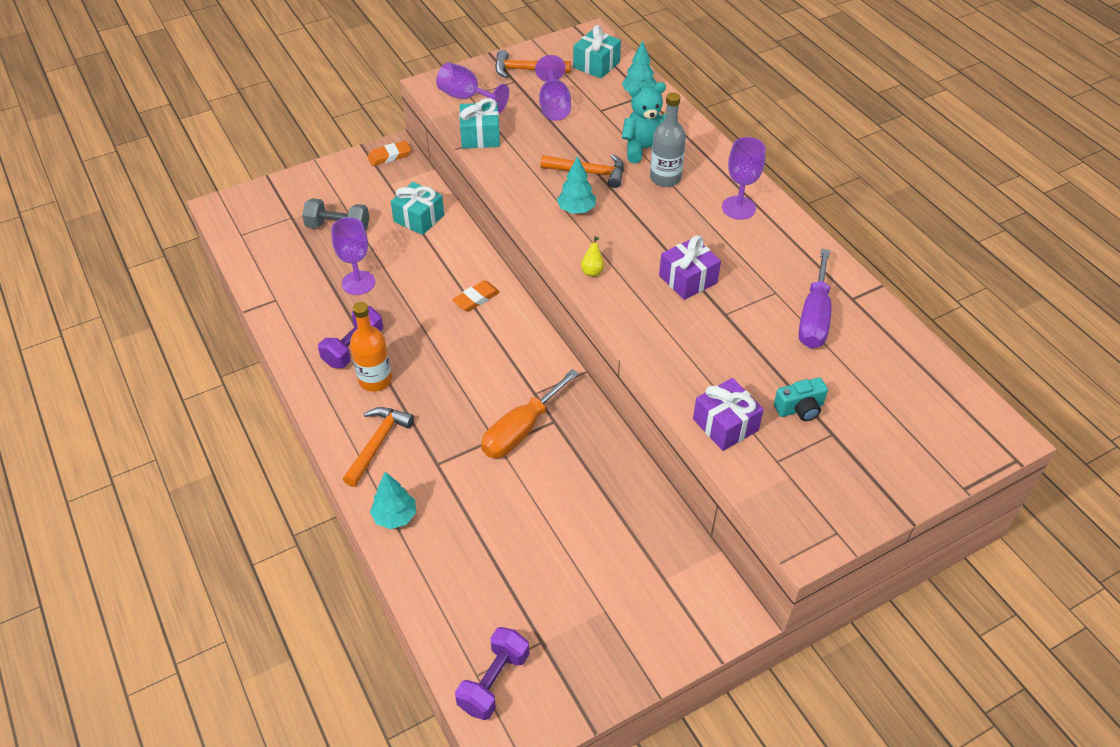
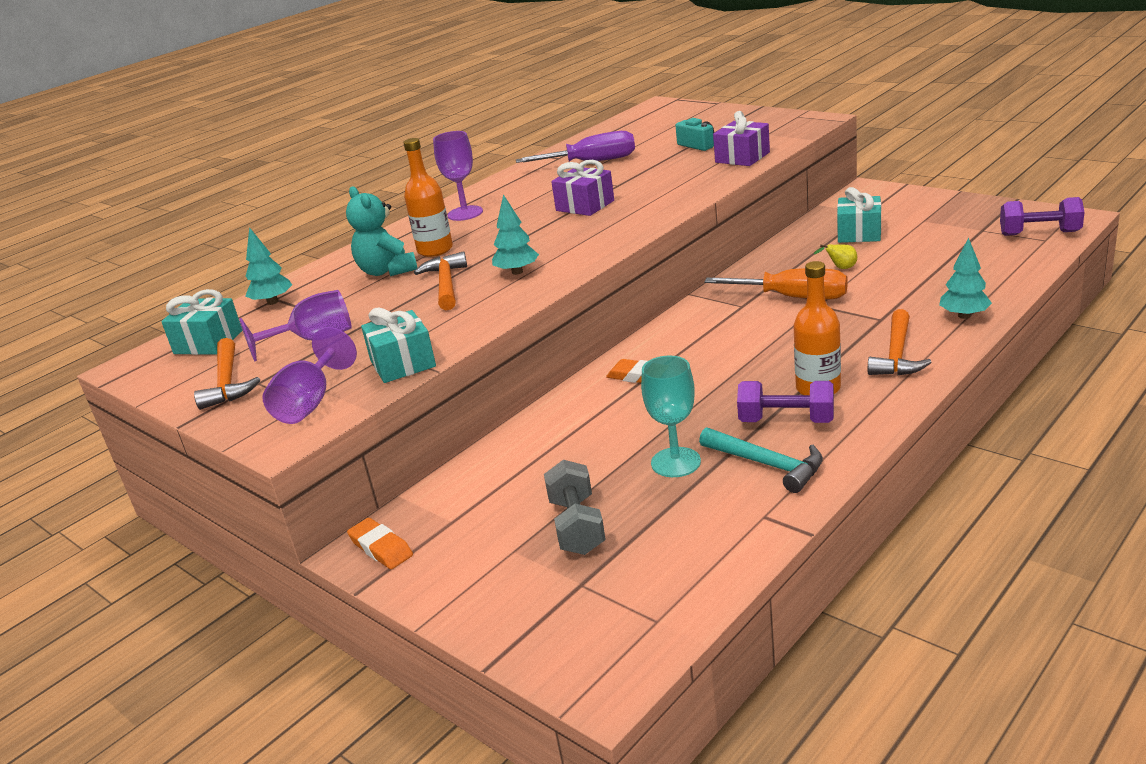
camera: 105 degrees left, 20 degrees down
(317, 320) = (767, 464): none -> turquoise hammer
(358, 283) = (675, 462): purple goblet -> turquoise goblet
(377, 443) = (897, 355): orange hammer -> orange hammer turned 75 degrees counterclockwise
(419, 218) = (517, 466): turquoise gift -> turquoise gift (859, 233)
(592, 270) = (607, 240): yellow pear -> yellow pear (840, 268)
(665, 178) = (435, 250): grey bottle -> orange bottle

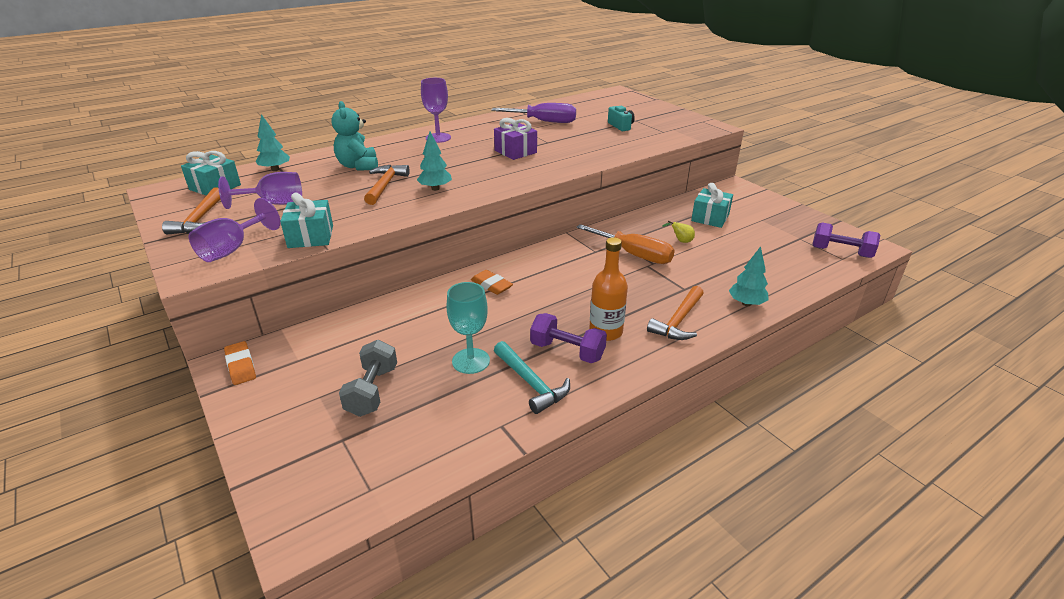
camera: 10 degrees right, 5 degrees up
(435, 250) = (399, 159): orange bottle -> none
(742, 157) = (643, 142): purple gift -> none

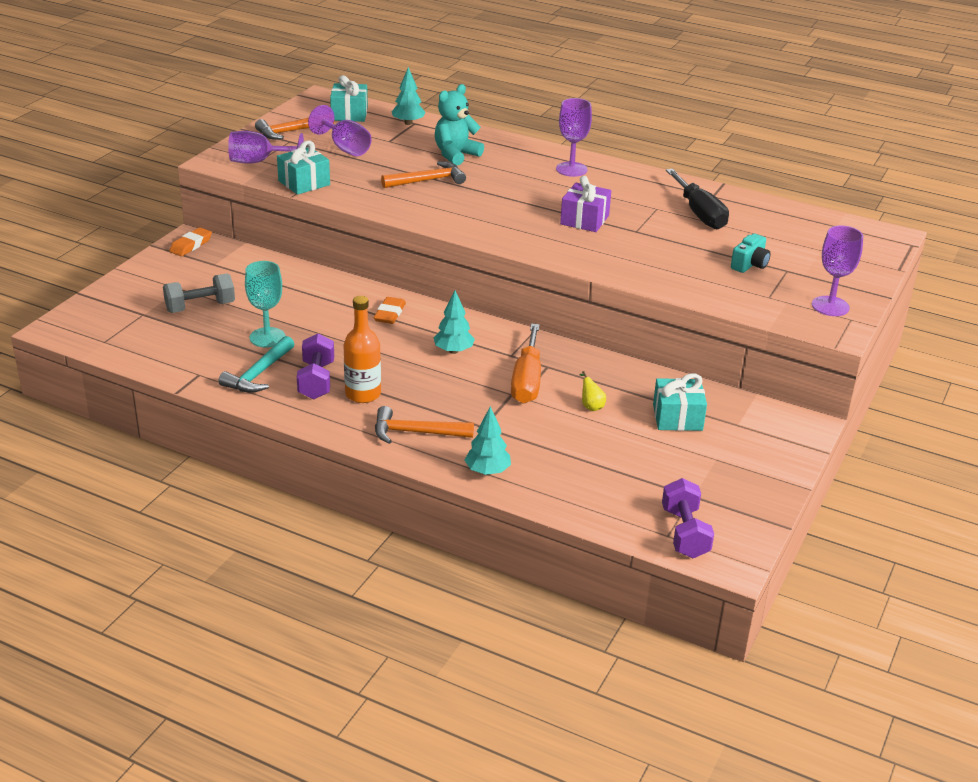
camera: 60 degrees right, 0 degrees up
(435, 188) = (446, 205): turquoise tree -> turquoise tree (453, 351)
(544, 121) = (699, 213): purple screwdriver -> black screwdriver
(685, 121) = (830, 306): none -> purple goblet

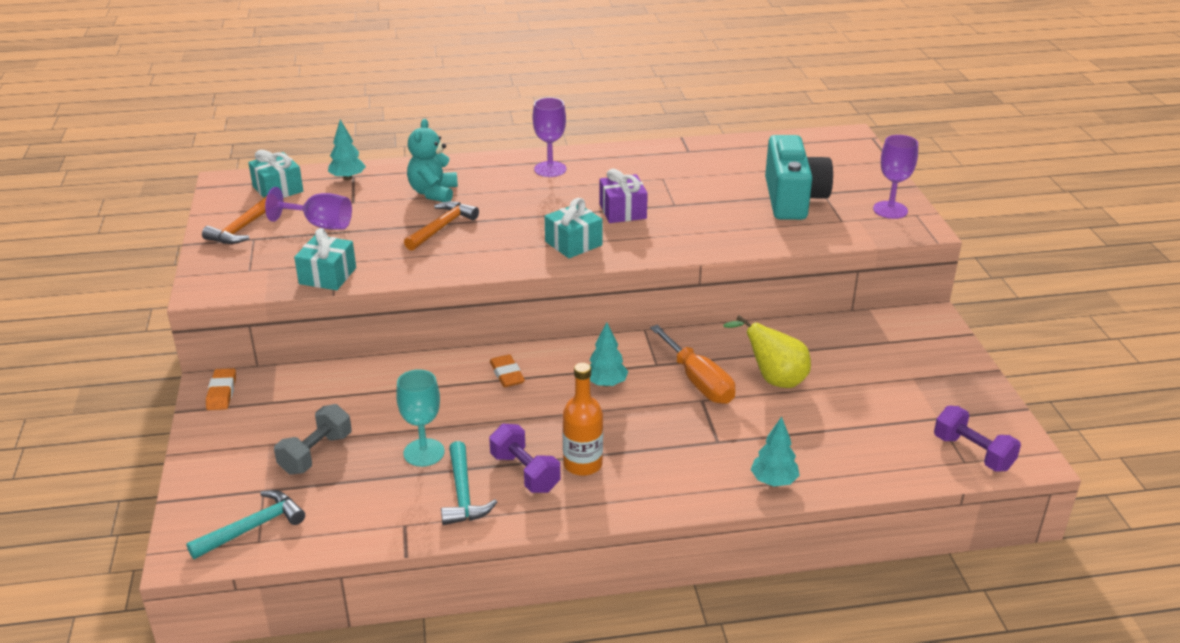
camera: 35 degrees left, 0 degrees up
(110, 332) = (253, 527): none -> turquoise hammer
(258, 162) = (251, 272): purple goblet -> none
(415, 433) = (673, 477): orange hammer -> none
(591, 406) = (773, 379): yellow pear -> yellow pear, size x2.13
(677, 417) = (845, 357): turquoise gift -> turquoise gift (573, 243)
(699, 213) = (700, 170): black screwdriver -> none
(750, 264) = (793, 199): turquoise camera -> turquoise camera, size x2.20

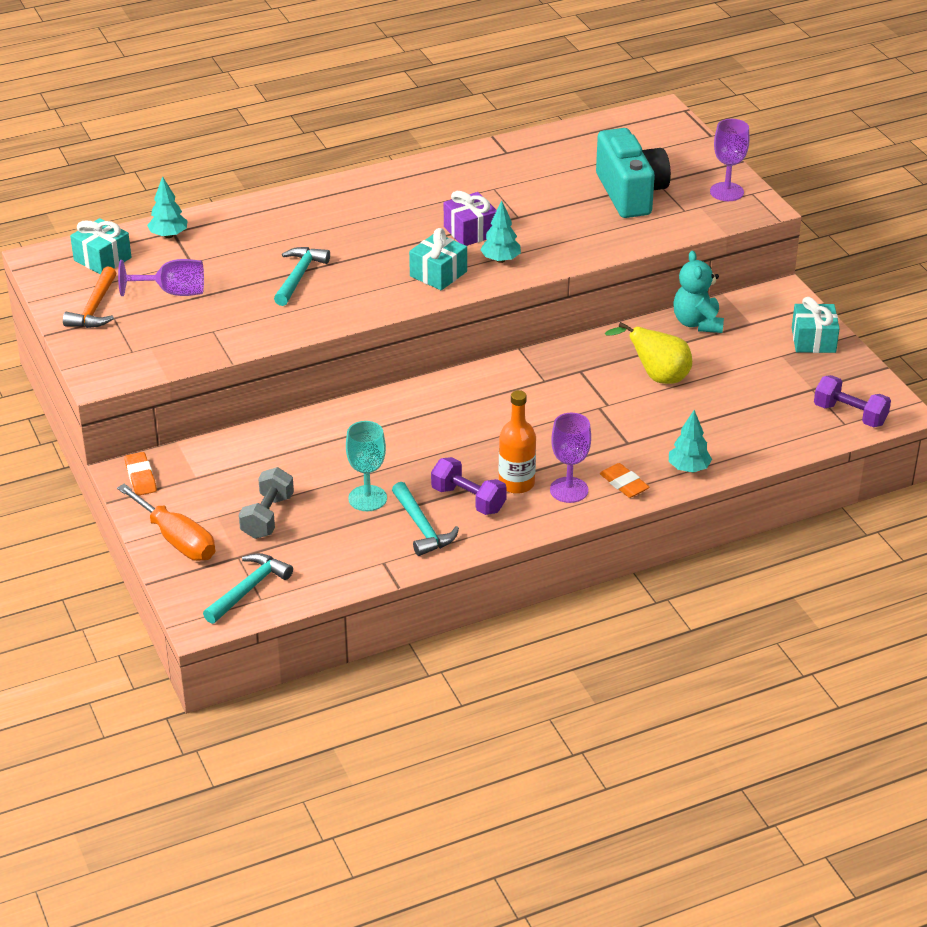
camera: 15 degrees left, 5 degrees up
(327, 276) = (215, 345): turquoise gift -> turquoise gift (813, 340)
(433, 193) = (269, 239): turquoise teddy bear -> turquoise teddy bear (697, 323)
(442, 227) = (299, 276): orange hammer -> turquoise hammer
(507, 374) = (408, 414): orange eraser -> orange eraser (624, 484)
(550, 169) = (375, 194): purple goblet -> purple goblet (569, 490)
(606, 383) = (505, 407): turquoise tree -> turquoise tree (500, 260)
(698, 381) = (590, 391): orange screwdriver -> orange screwdriver (177, 539)

